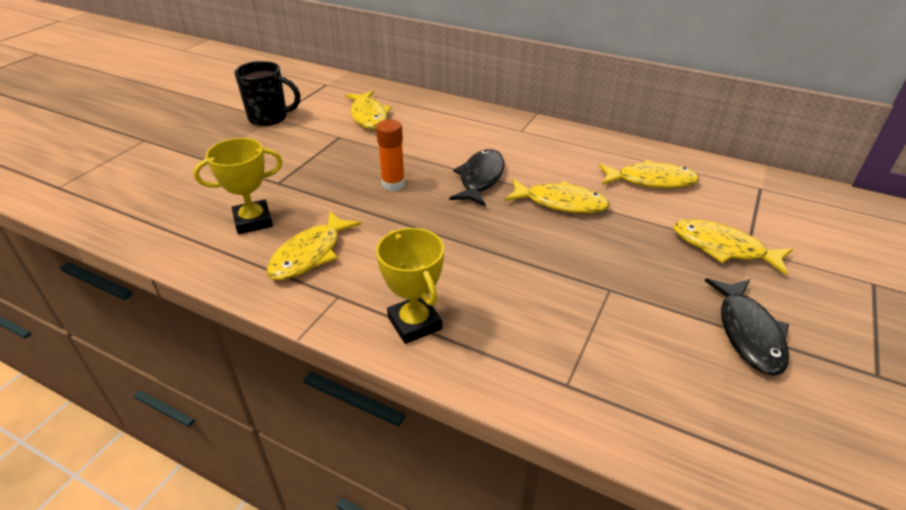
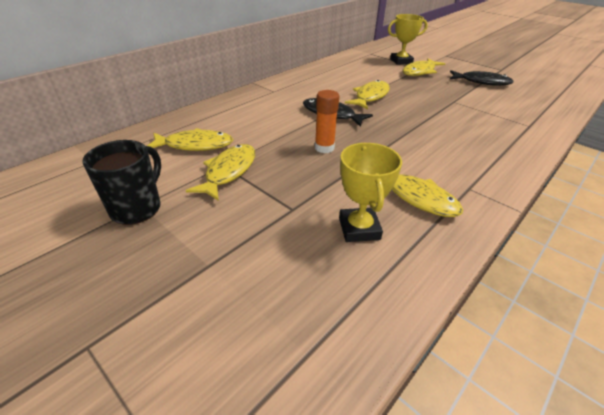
camera: 75 degrees left, 0 degrees up
(414, 323) = (493, 161): yellow trophy -> yellow trophy (401, 61)
(651, 181) = (355, 71): yellow fish -> yellow fish (228, 171)

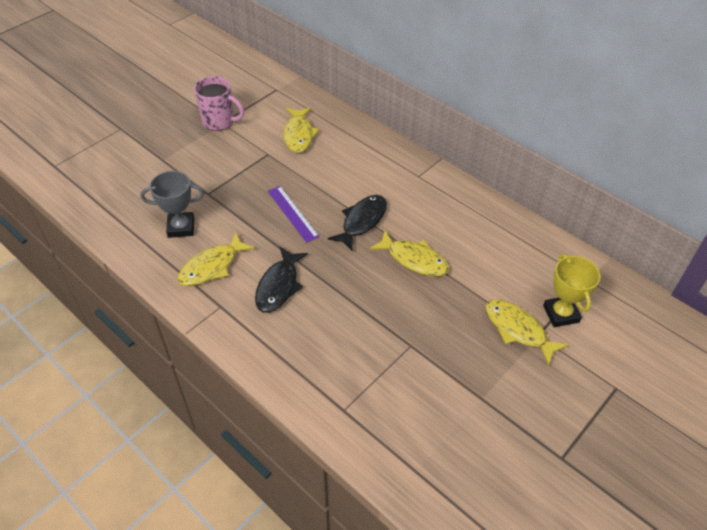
camera: 90 degrees right, 10 degrees up
(137, 208) = (219, 122): black mug -> pink mug
(228, 171) = (258, 158): yellow fish -> none
(324, 148) = (292, 213): orange glue stick -> purple ruler
(359, 228) = (181, 227): yellow trophy -> grey trophy
(481, 82) = (490, 404): black fish -> black fish (279, 286)

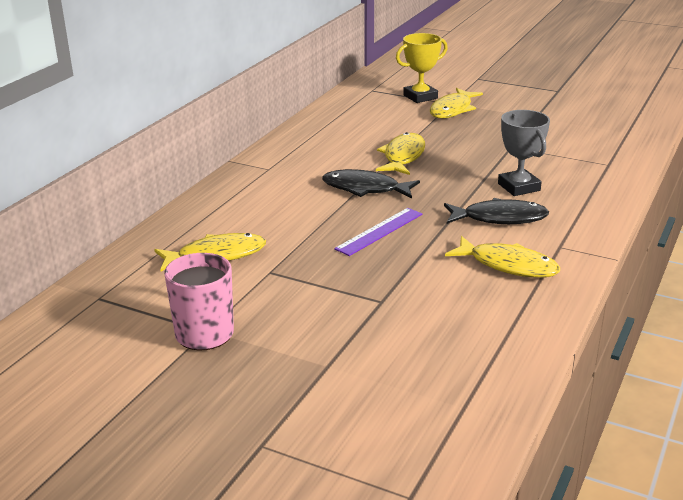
camera: 105 degrees left, 20 degrees down
(181, 227) = (461, 305): grey trophy -> grey trophy (519, 187)

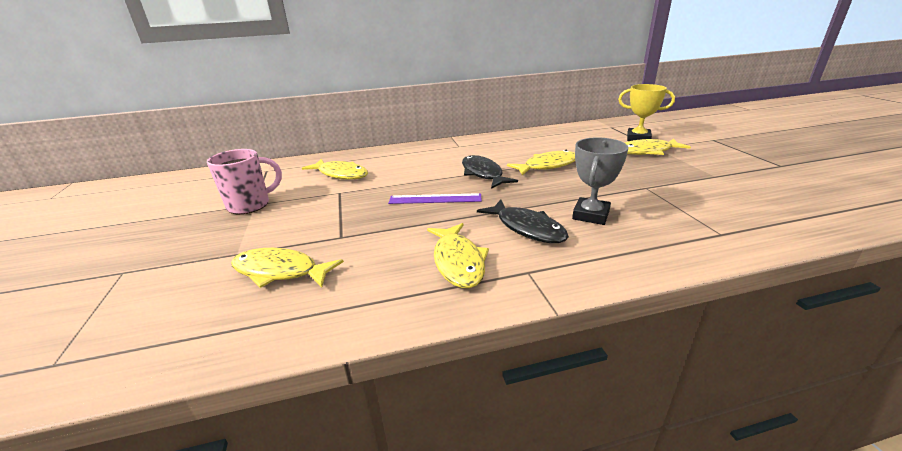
camera: 50 degrees right, 0 degrees up
(404, 349) = (280, 271): none -> yellow fish

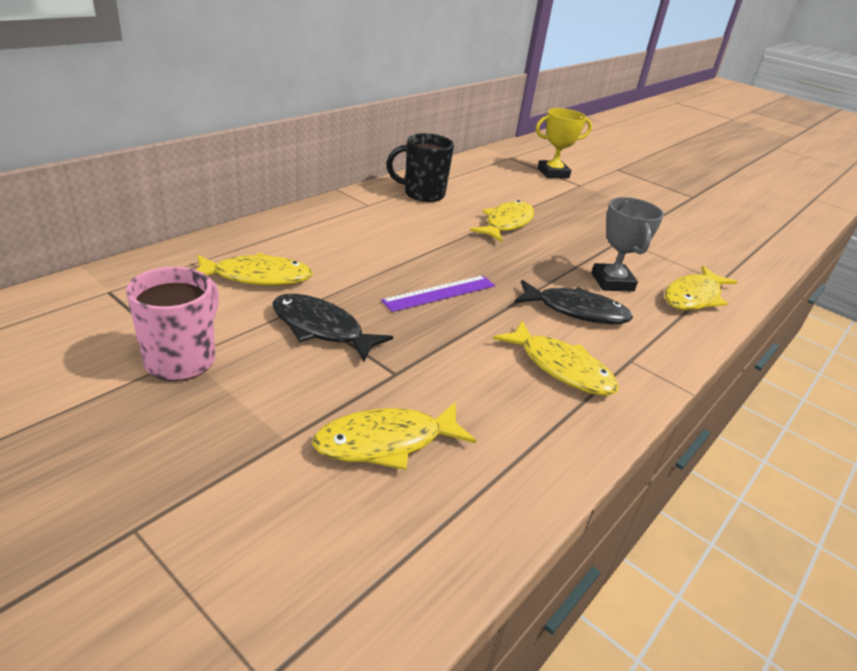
camera: 40 degrees left, 5 degrees up
(483, 174) = (450, 246): black fish -> black fish (321, 329)
(505, 143) = (422, 194): none -> black mug
(647, 151) = (579, 191): yellow fish -> yellow fish (694, 297)

